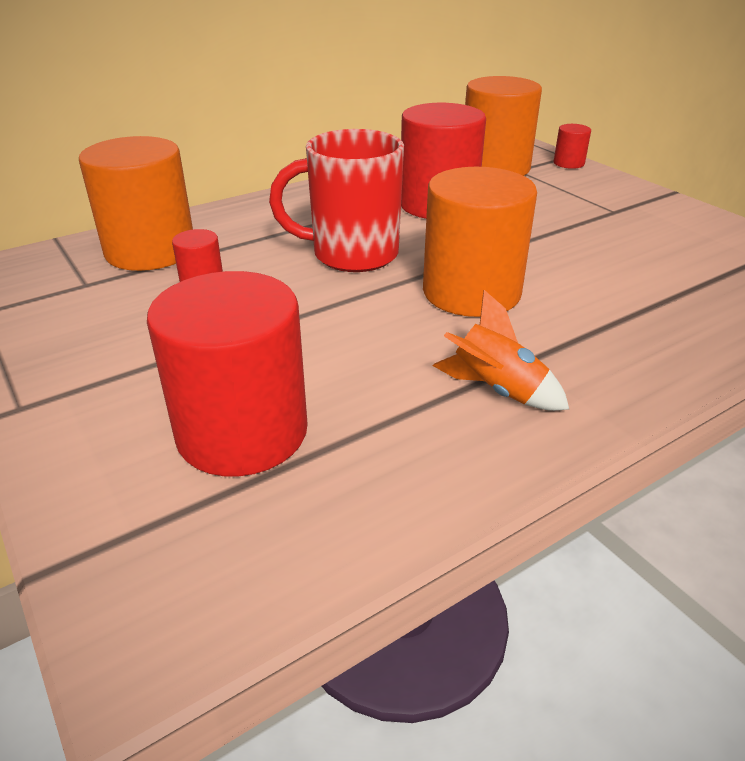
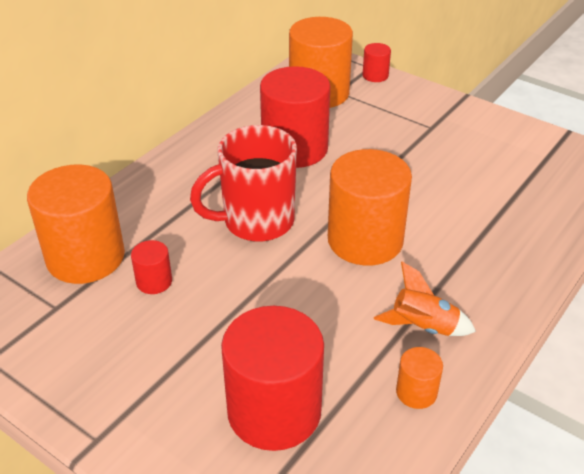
camera: 20 degrees left, 5 degrees up
(445, 459) = (416, 392): none -> orange cylinder

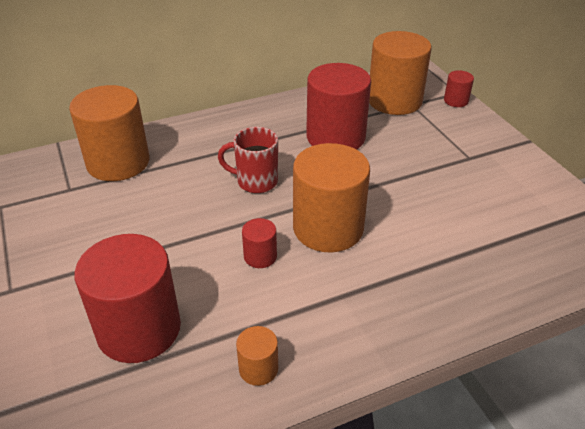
camera: 30 degrees right, 0 degrees up
(154, 281) = (145, 197): red cylinder -> red cylinder (260, 256)
(256, 222) = (255, 182): red mug -> red mug, size x0.66
(423, 327) = (312, 318): orange rocket -> none

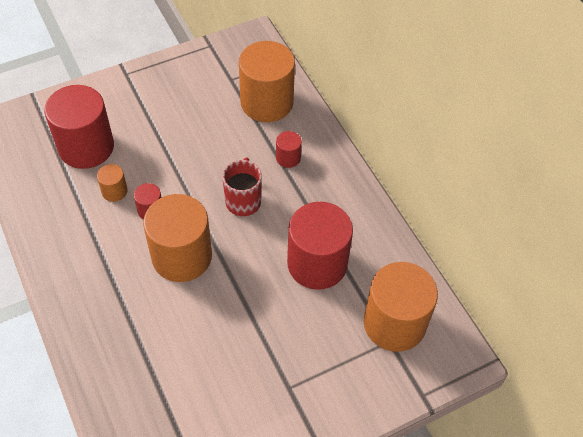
camera: 85 degrees right, 15 degrees up
(258, 369) = (46, 216): orange cylinder -> orange cylinder (114, 191)
(456, 101) = (403, 390): red cylinder -> red cylinder (288, 158)

